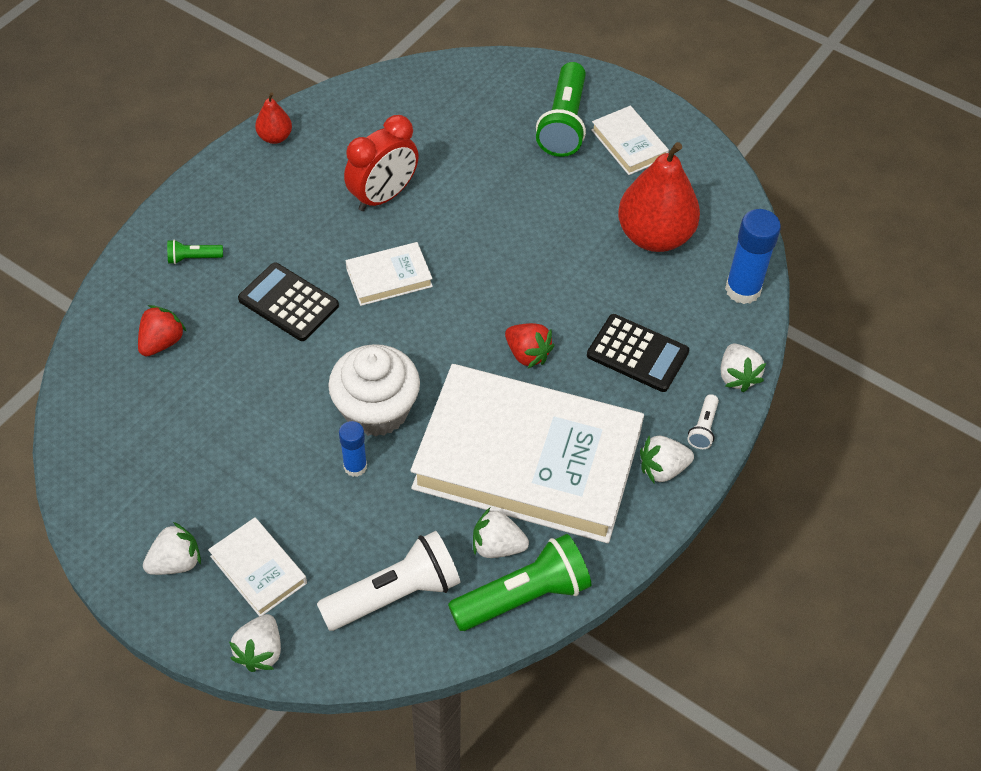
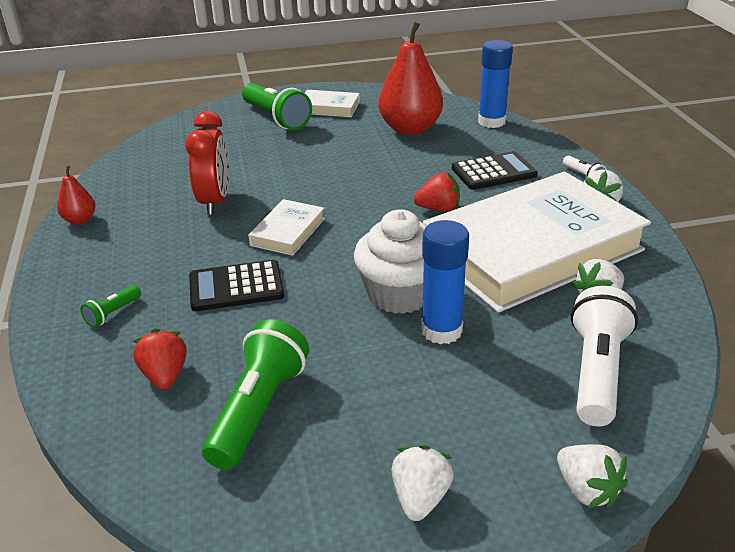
camera: 45 degrees left, 20 degrees down
(258, 569) = (489, 442): white book -> none
(355, 466) = (441, 330): blue glue stick -> blue glue stick, size x1.67
(523, 596) = (659, 307): green flashlight -> green flashlight (258, 409)
(737, 376) = (555, 150): white strawberry -> none

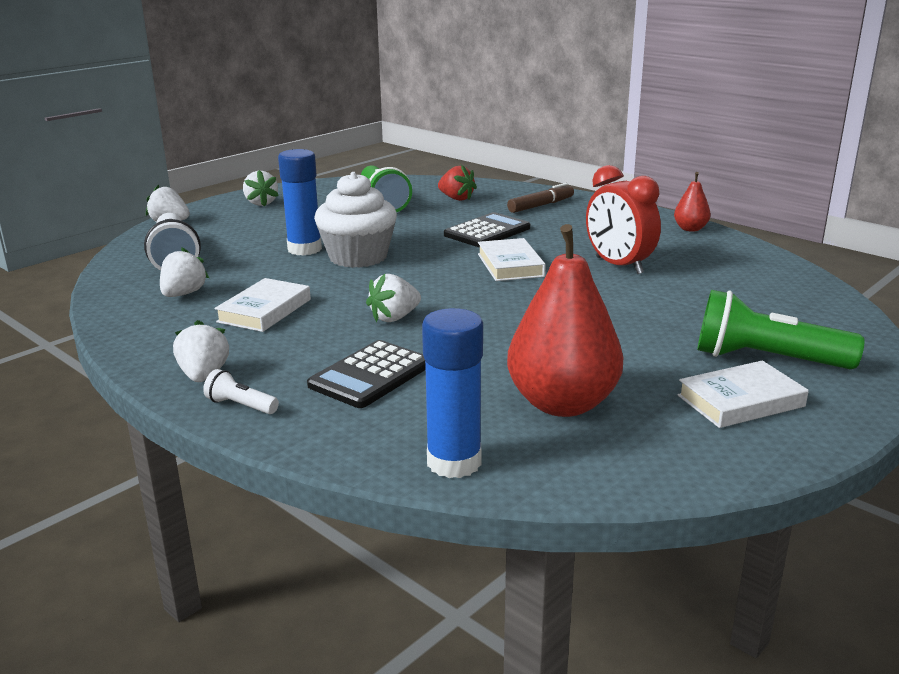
camera: 145 degrees right, 10 degrees down
(112, 313) = (541, 205): green flashlight -> brown marker
(438, 209) = (394, 318): red strawberry -> white strawberry
(532, 249) = (265, 310): white book -> white book, size x0.41

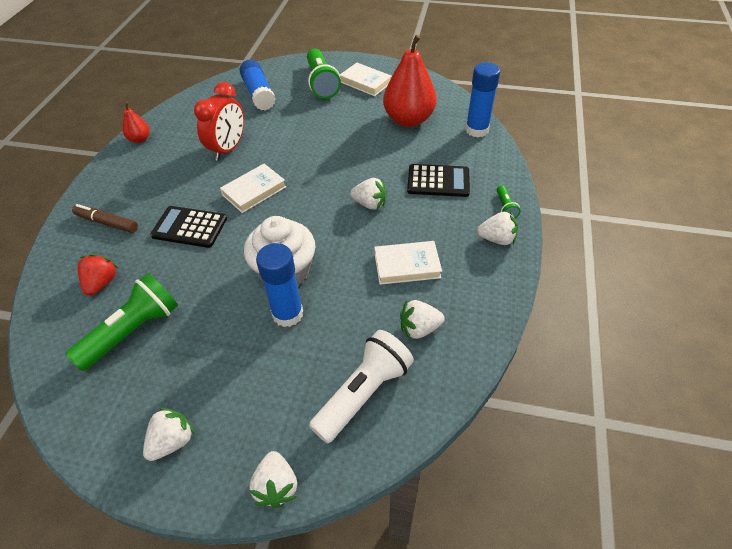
camera: 120 degrees left, 25 degrees up
(204, 375) = (497, 239): white strawberry -> white strawberry turned 135 degrees counterclockwise
(241, 405) = (505, 207): white flashlight -> green flashlight
(763, 305) = (258, 93): none -> blue glue stick

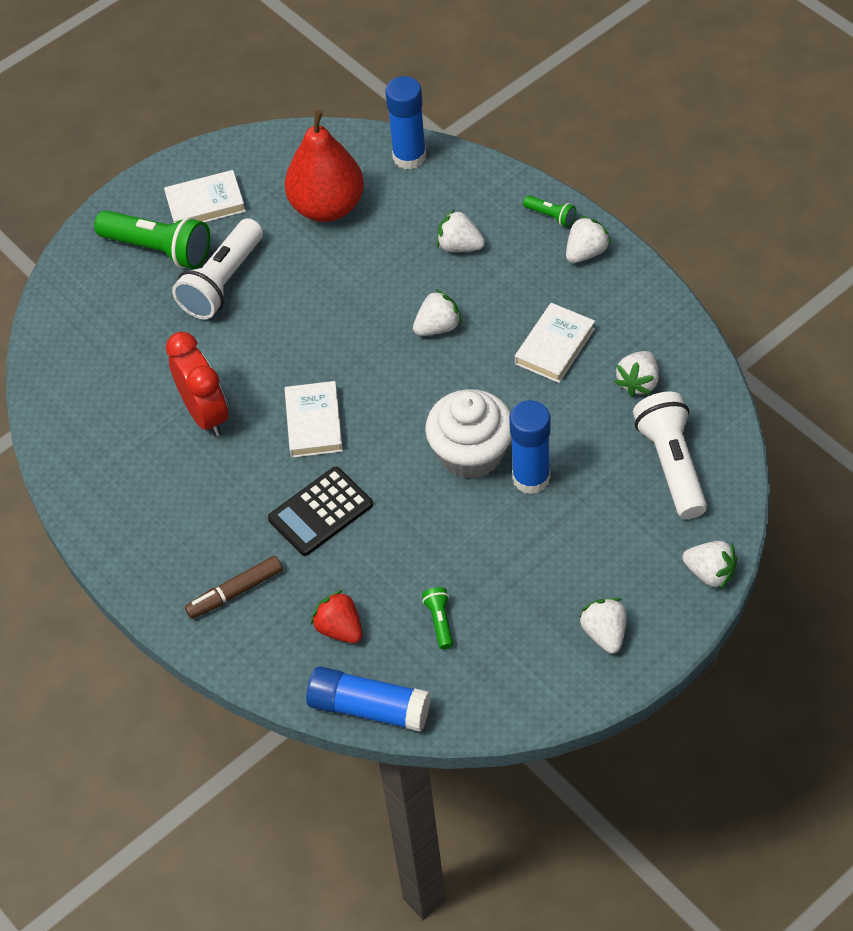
camera: 50 degrees left, 5 degrees up
(133, 331) = (440, 621): green flashlight -> green flashlight, size x0.46
(140, 139) = (87, 501): red pear -> none
(258, 93) = (111, 328): blue glue stick -> blue glue stick (369, 708)
(321, 111) = (222, 282): none -> white flashlight
(438, 181) = (459, 246): black calculator -> white strawberry

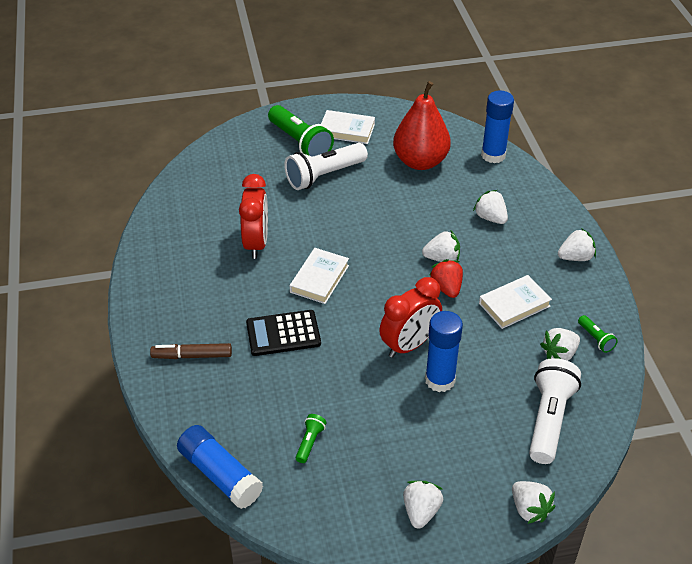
camera: 25 degrees right, 10 degrees down
(340, 628) = (240, 412): red strawberry -> red strawberry (446, 288)
(471, 453) = (409, 345): white cupcake -> red clock
(551, 216) = (565, 226): green flashlight -> green flashlight (596, 339)

